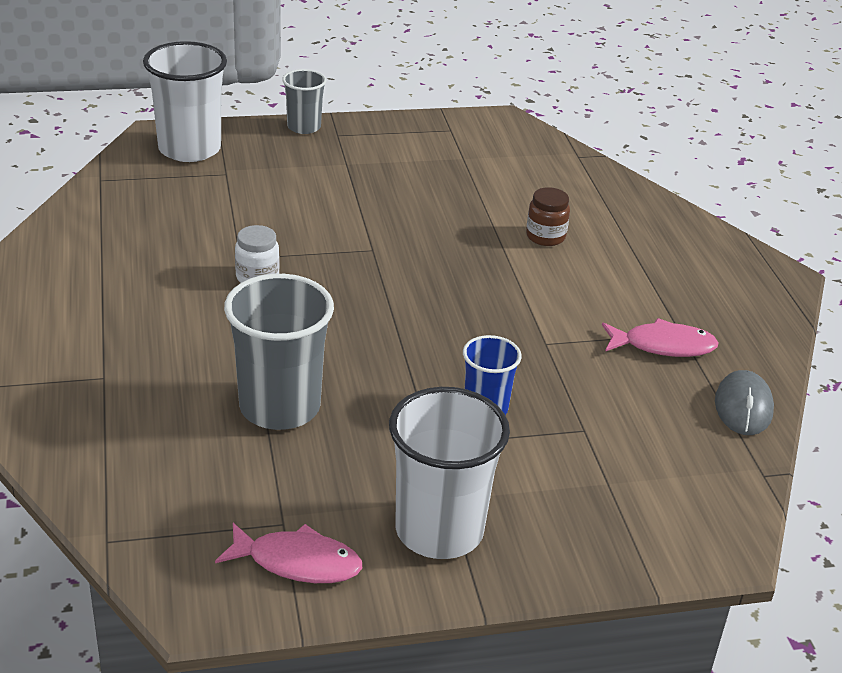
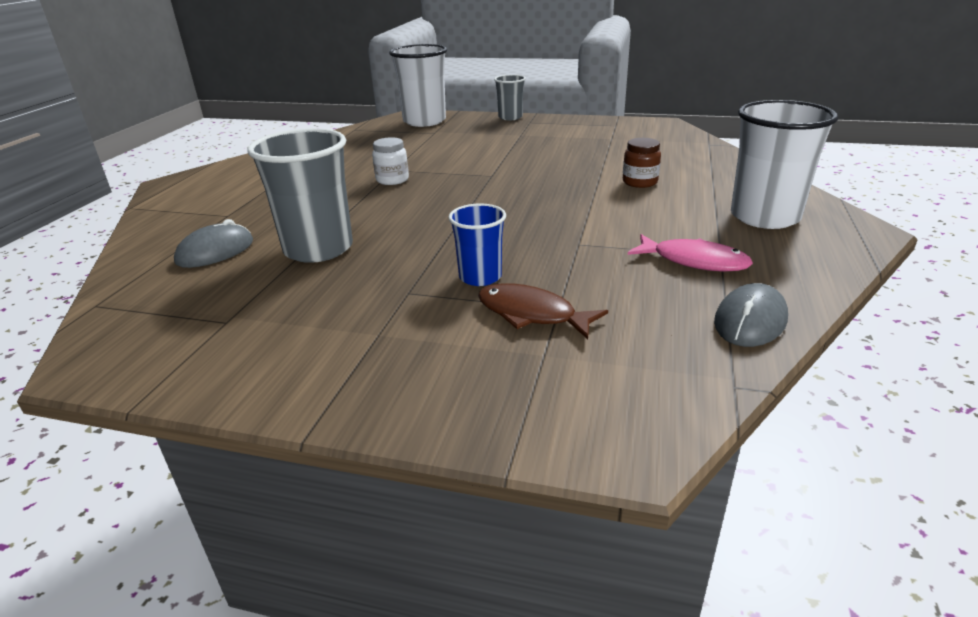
camera: 30 degrees right, 5 degrees down
(159, 436) = (215, 251): none -> grey mouse
(297, 562) = (200, 352): pink fish -> none
(439, 530) = (342, 356): white cup -> white cup (764, 217)
(566, 442) = (531, 314): none -> brown fish

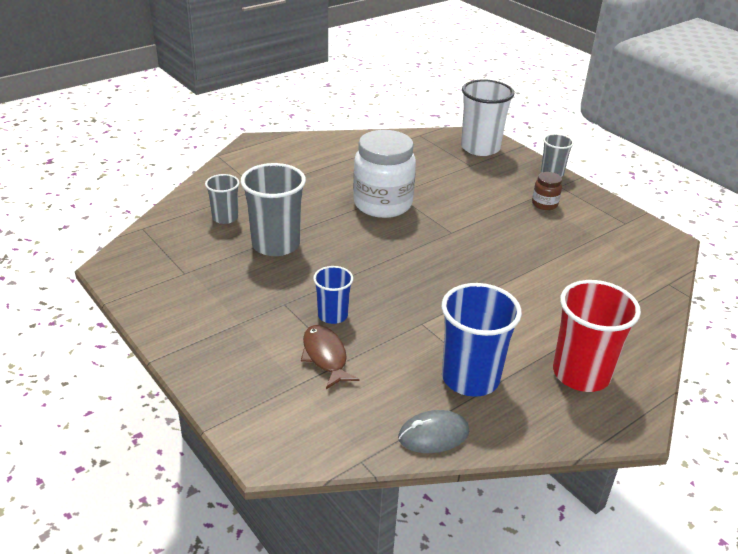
camera: 35 degrees right, 5 degrees up
(215, 251) = (225, 218): grey mouse -> grey cup
(392, 180) = (382, 204): white jar -> white jar, size x2.22
(640, 182) = (544, 294): brown jar -> brown jar (544, 204)
(694, 261) = (470, 378): pink fish -> blue cup
(764, 217) = (581, 374): white cup -> red cup

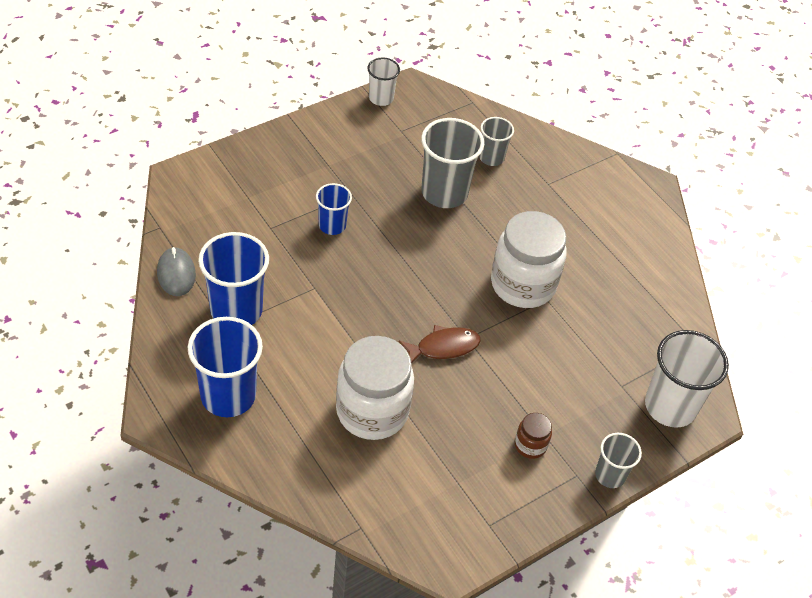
camera: 90 degrees right, 15 degrees up
(129, 288) = (381, 98): none -> white cup
(325, 356) = (278, 216): brown fish -> brown fish (443, 347)
(552, 281) = (372, 411): none -> white jar
(581, 374) = (228, 395): red cup -> blue cup

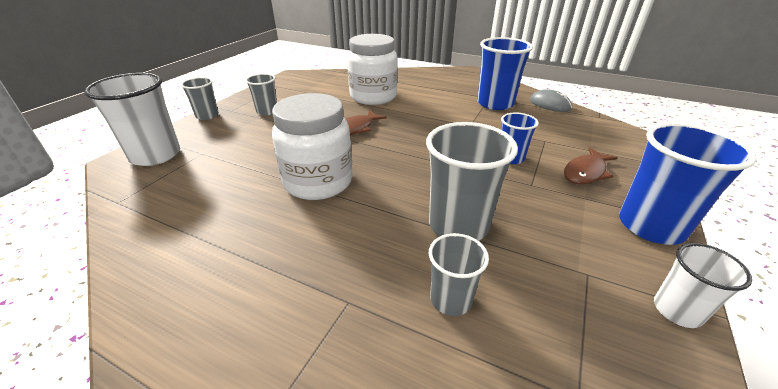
camera: 155 degrees right, 15 degrees down
(228, 395) = (450, 82): blue cup -> blue cup (651, 226)
(292, 181) = (585, 172): none -> brown fish
(530, 445) = (267, 111): brown jar -> grey cup

